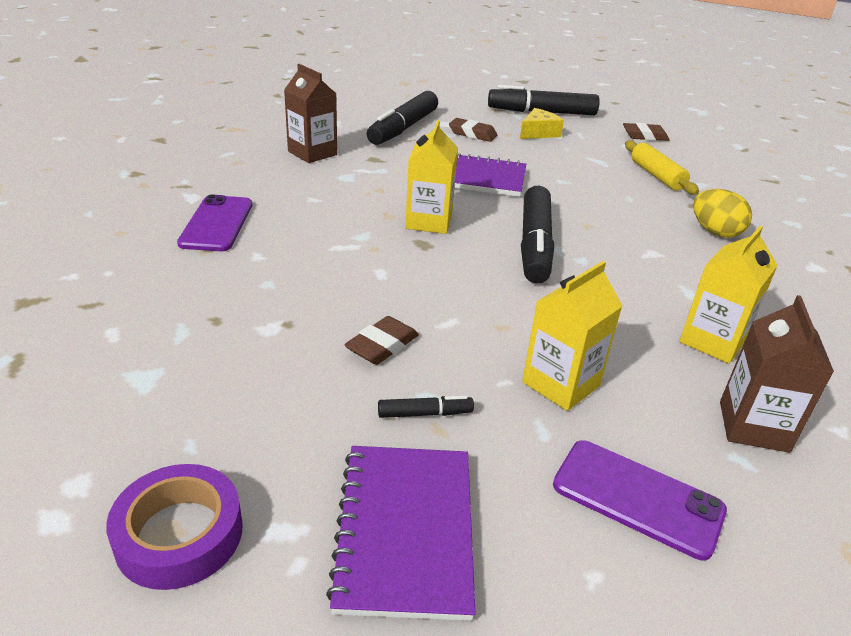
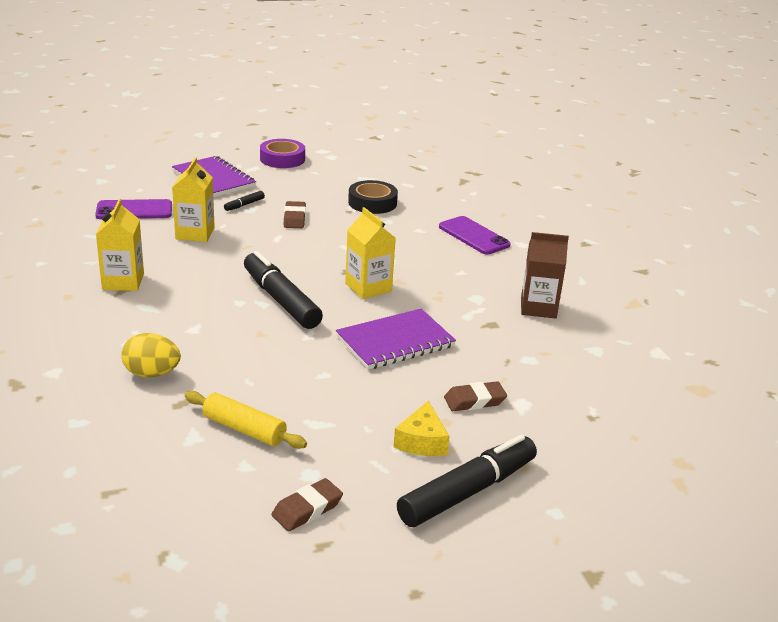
camera: 140 degrees right, 5 degrees down
(230, 322) = (372, 203): none -> black tape
(403, 128) = (537, 374): black marker -> none
(753, 426) = (88, 249): brown carton -> none

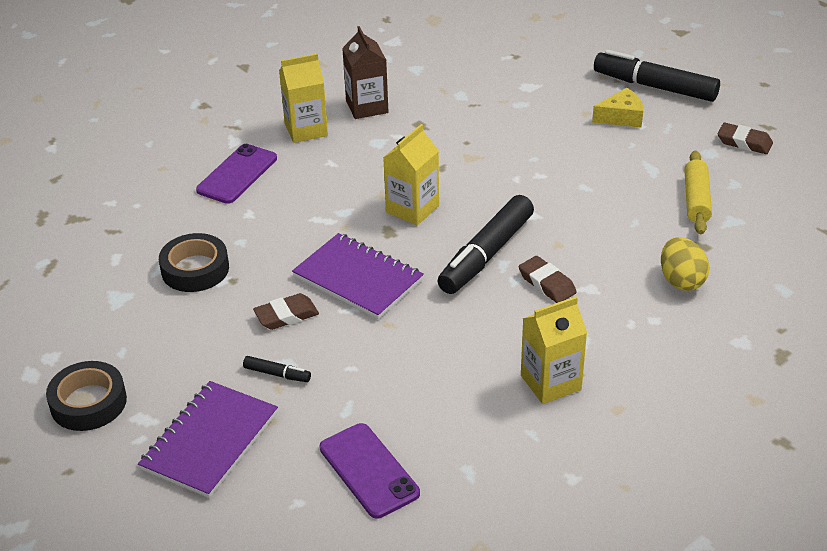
camera: 110 degrees left, 10 degrees up
(195, 233) = (391, 381): yellow carton -> yellow carton (306, 130)
(282, 159) = (88, 402): purple tape -> black tape
(395, 342) = (497, 165): purple notebook -> purple notebook (358, 278)
(474, 401) = (546, 107): brown eraser -> brown eraser (547, 283)

